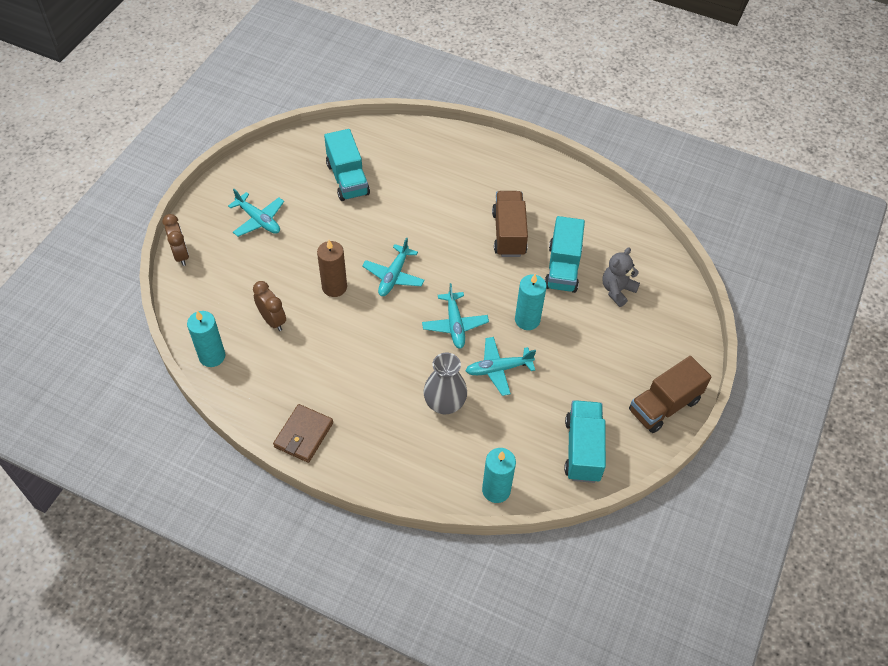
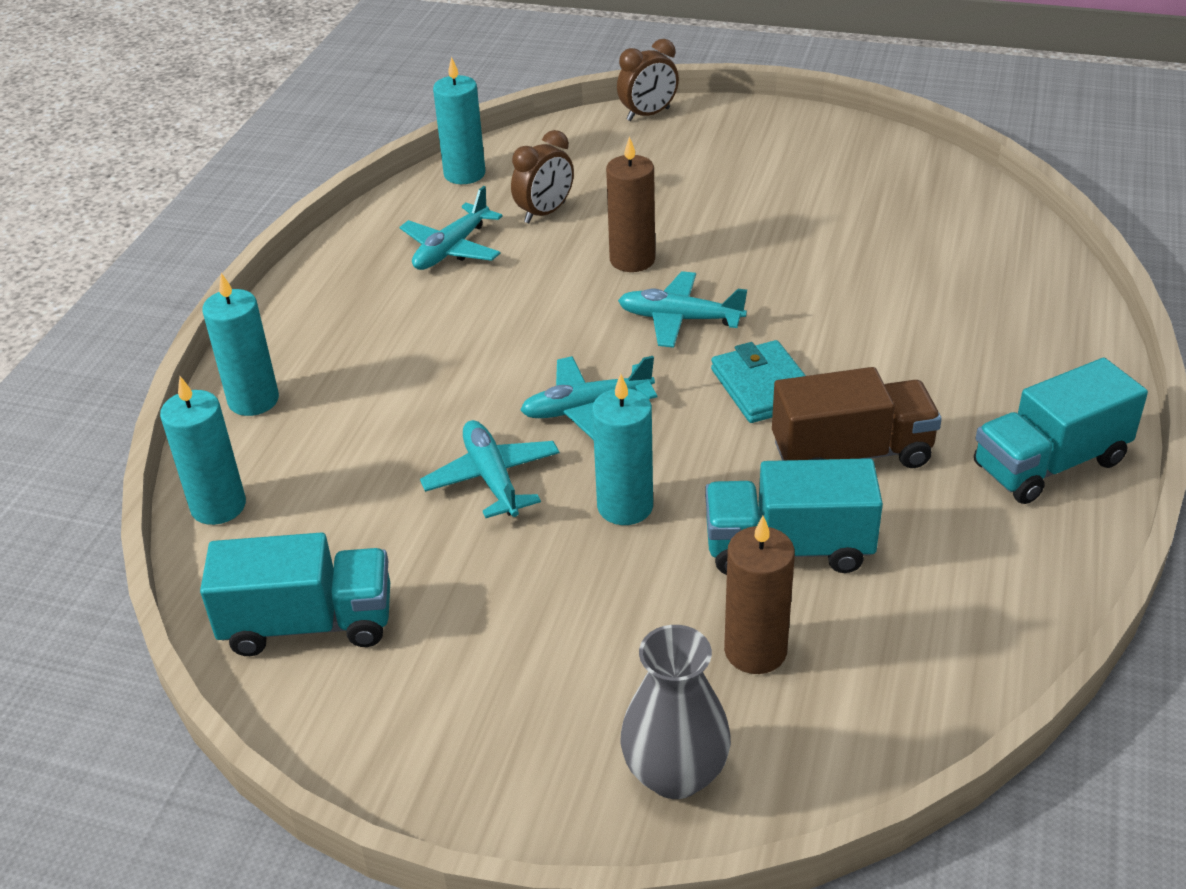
camera: 85 degrees right, 15 degrees down
(258, 220) = (748, 165): turquoise plane -> turquoise plane (451, 249)
(304, 435) = (328, 278): brown wallet -> none
(347, 179) = (890, 234): turquoise truck -> turquoise truck (1049, 464)
(412, 475) = (253, 400): none -> turquoise candle
(444, 404) = (403, 418): grey vase -> grey vase (675, 774)
(455, 254) = (763, 387): none -> turquoise wallet
(617, 290) = (755, 651): grey teddy bear -> brown candle
(664, 405) = (433, 763): brown truck -> none

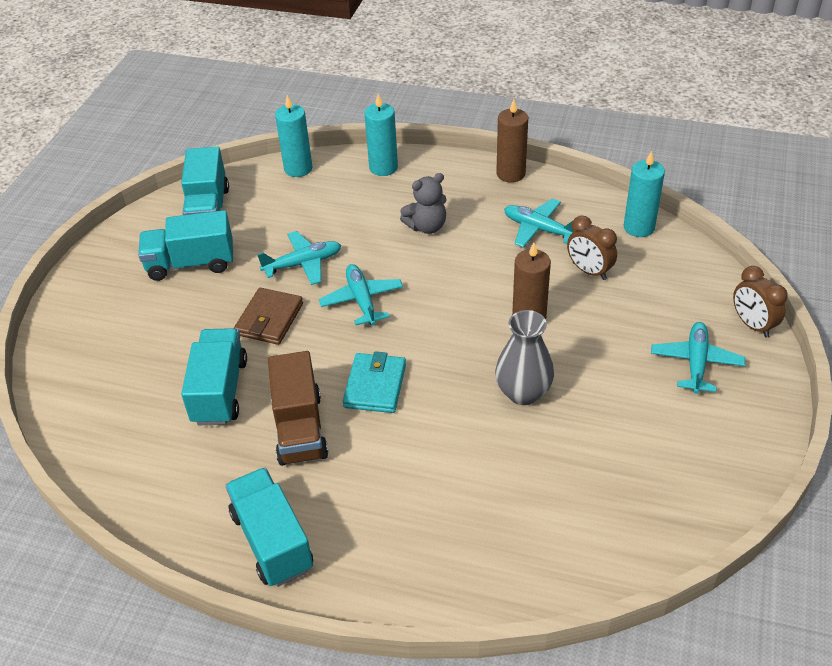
camera: 90 degrees right, 5 degrees up
(423, 349) = (426, 226): none -> grey teddy bear
(469, 628) = (191, 263): none -> turquoise truck
(625, 506) = (269, 319): turquoise candle -> brown wallet
(675, 774) = (76, 341): grey vase -> grey vase (523, 393)
(679, 319) = (455, 344): turquoise plane -> turquoise plane (696, 363)
(755, 651) = (145, 373): brown candle -> brown candle (510, 174)
(763, 387) = (375, 386): turquoise wallet -> turquoise wallet turned 60 degrees counterclockwise

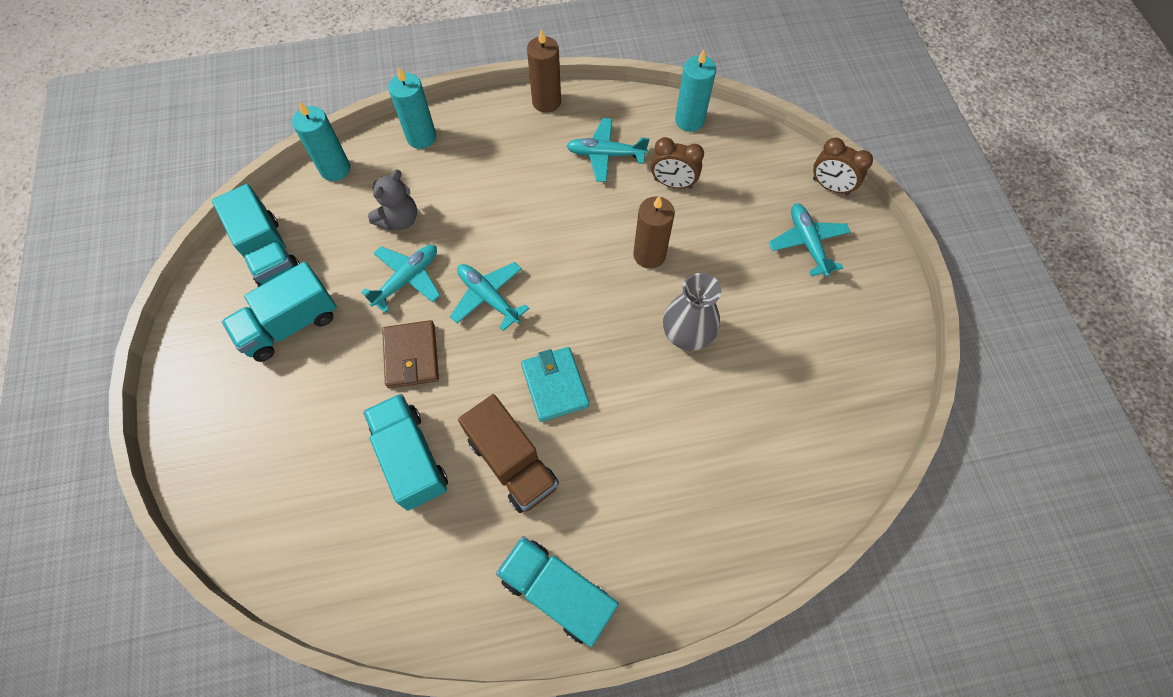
camera: 30 degrees left, 20 degrees up
(426, 226) = (502, 190): grey teddy bear -> grey teddy bear (399, 219)

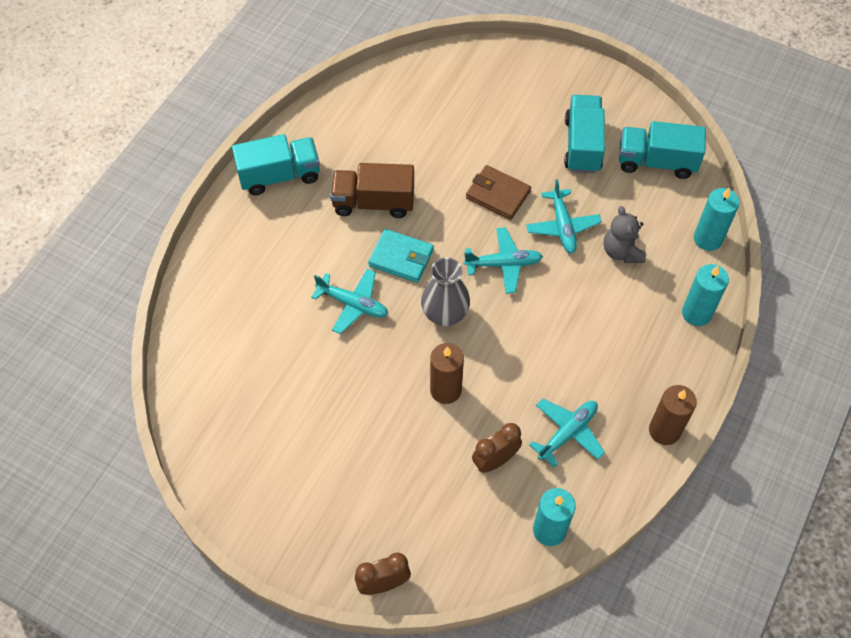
camera: 130 degrees right, 5 degrees down
(411, 458) = (427, 155): turquoise truck -> none
(687, 335) = (361, 362): grey vase -> grey vase (445, 314)
(807, 243) = (352, 512): turquoise plane -> turquoise plane (353, 304)

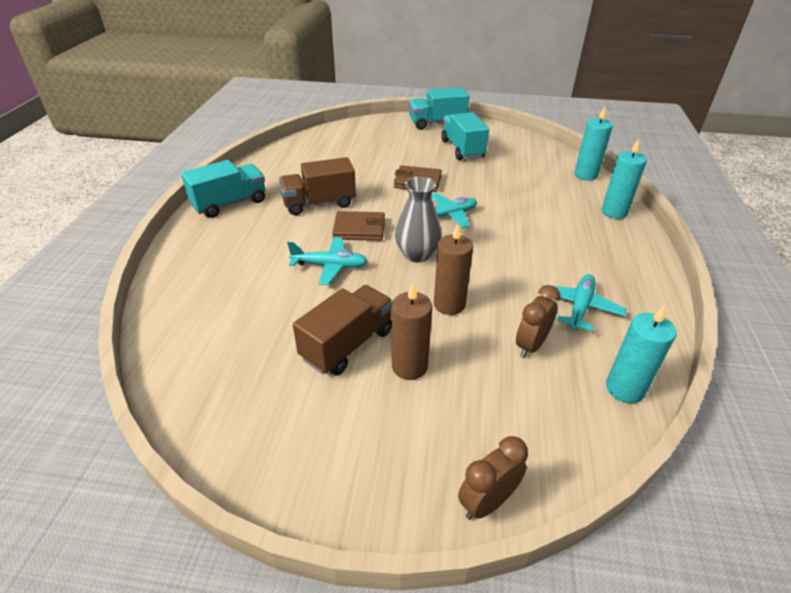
camera: 20 degrees left, 20 degrees down
(335, 407) = (347, 344): none -> brown truck
(401, 258) = (359, 229): turquoise wallet -> brown wallet
(562, 226) = (478, 188): turquoise plane -> none
(622, 251) = (531, 192): grey teddy bear -> none
(656, 162) = (519, 148): turquoise truck -> turquoise truck (437, 123)
(664, 430) = (656, 285): brown candle -> brown candle (409, 366)

